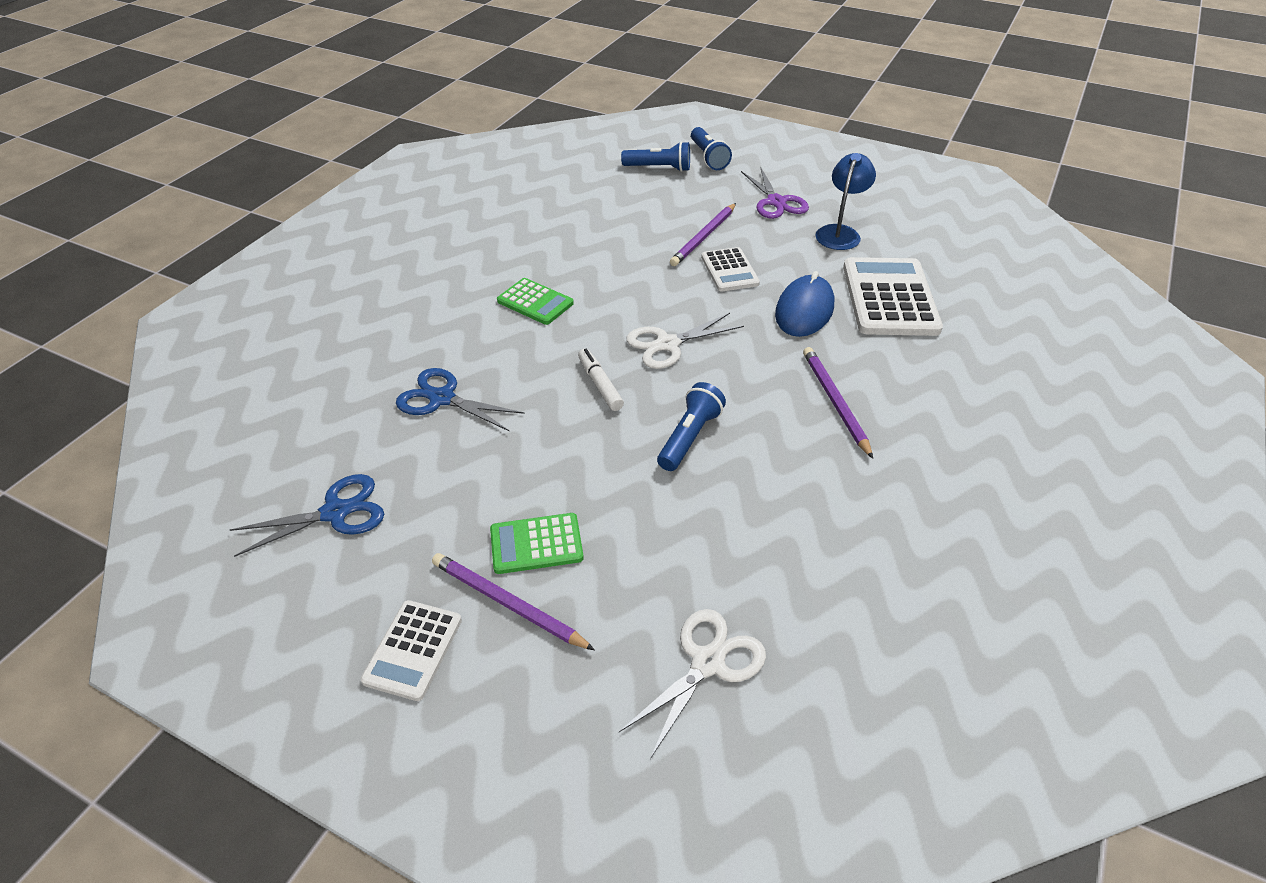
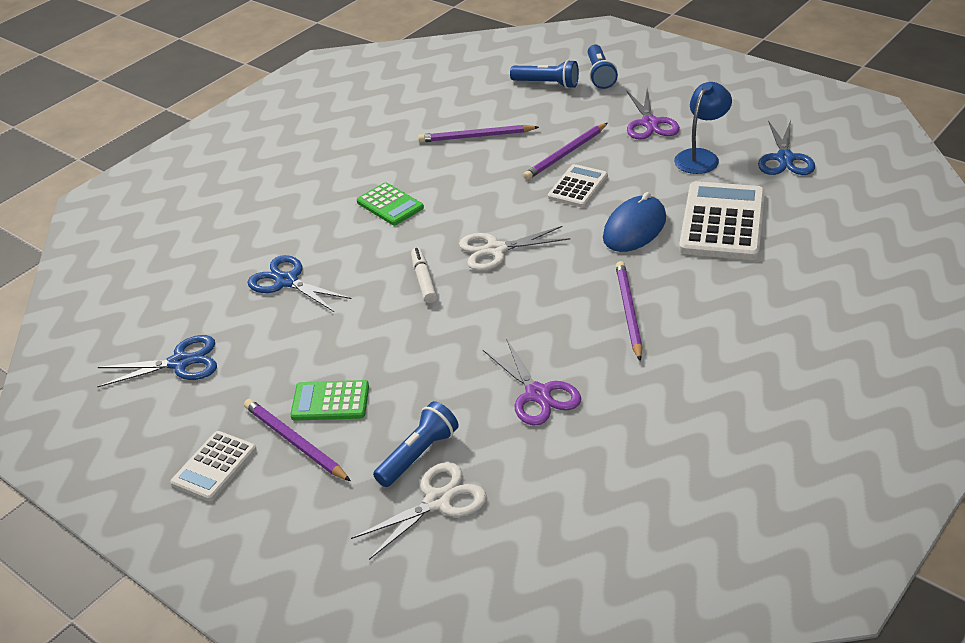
camera: 15 degrees right, 5 degrees down
(604, 224) = (476, 137): none -> purple pencil
(689, 437) = (486, 330): blue flashlight -> blue flashlight (418, 455)
(729, 270) = (578, 187): white calculator -> white calculator turned 150 degrees counterclockwise
(774, 509) = (538, 394): none -> purple scissors
(921, 230) = (785, 158): none -> blue scissors

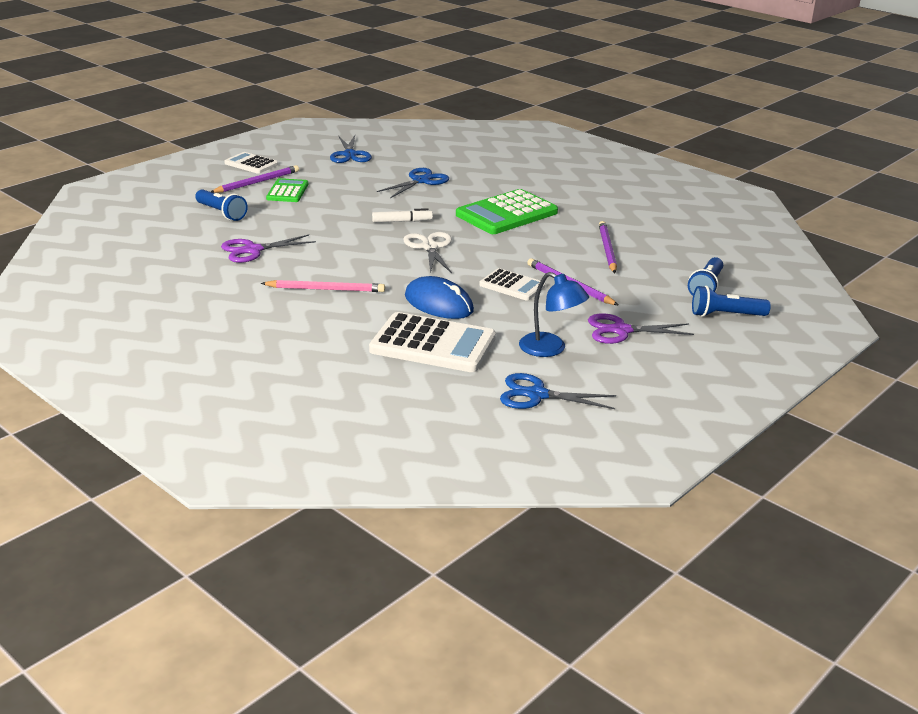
camera: 90 degrees right, 10 degrees down
(390, 205) = (506, 214): green calculator -> green calculator, size x1.77
(437, 501) = (178, 216): white scissors -> none
(628, 311) = (326, 289): purple pencil -> pink pencil

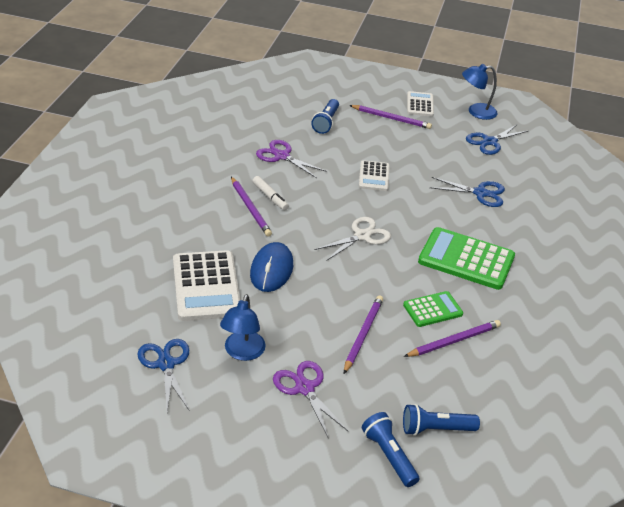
camera: 60 degrees right, 10 degrees up
(287, 191) = (390, 137): green calculator -> green calculator (432, 310)
(296, 145) = (476, 112): none -> blue lamp
(326, 289) = (250, 208): pink pencil -> purple pencil
(402, 221) = (394, 207): white marker -> white marker (270, 197)
(512, 286) = (333, 301): white calculator -> white calculator (374, 176)

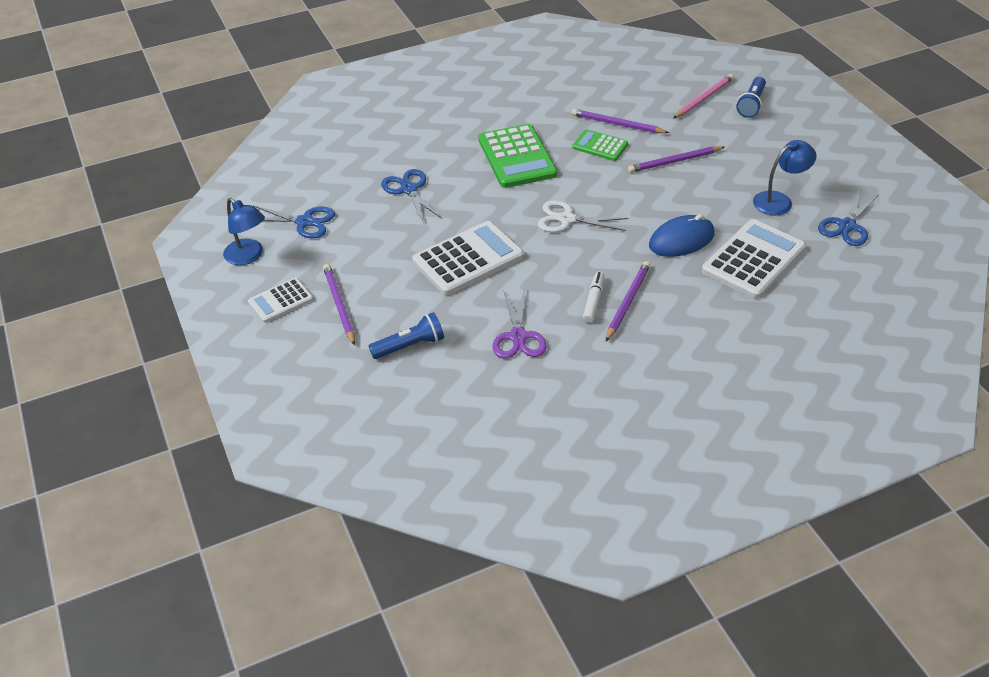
camera: 125 degrees left, 5 degrees up
(305, 388) = (760, 158): purple scissors -> none
(374, 176) = (468, 259): white calculator -> white calculator, size x1.77
(435, 429) = (703, 98): blue flashlight -> pink pencil

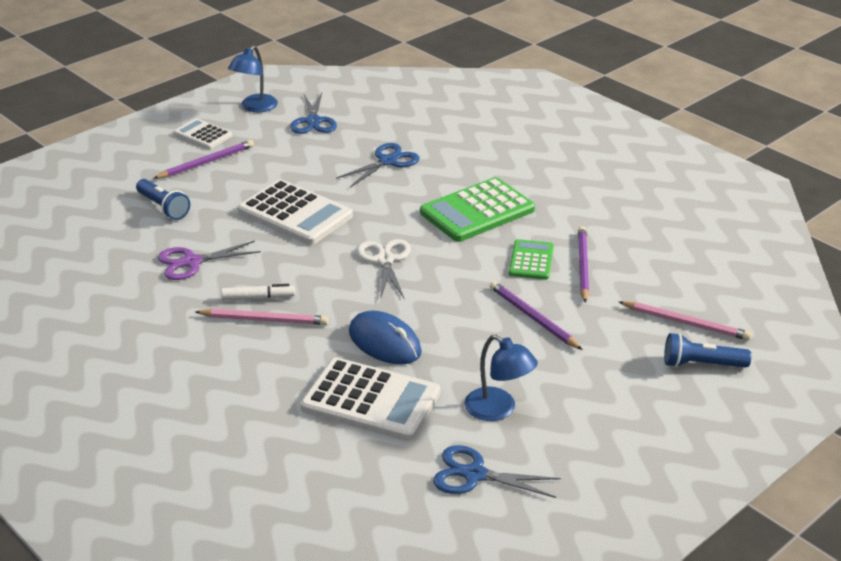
camera: 70 degrees right, 10 degrees down
(627, 302) = (264, 320): purple pencil -> pink pencil

